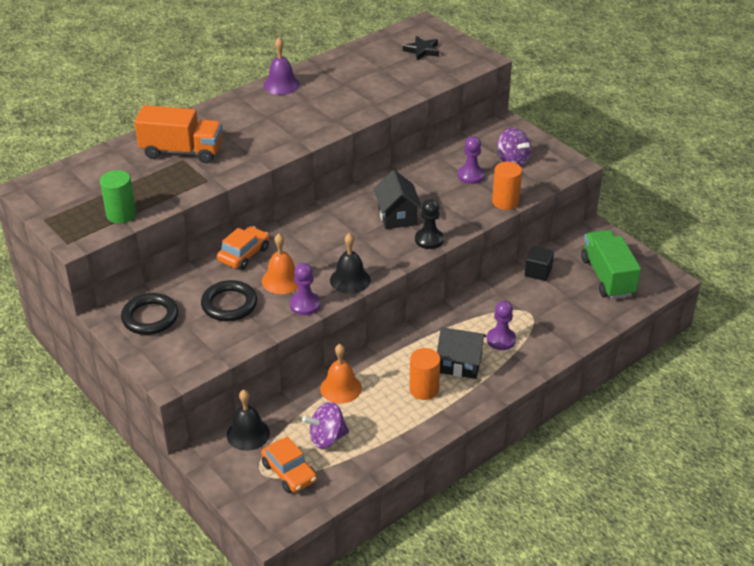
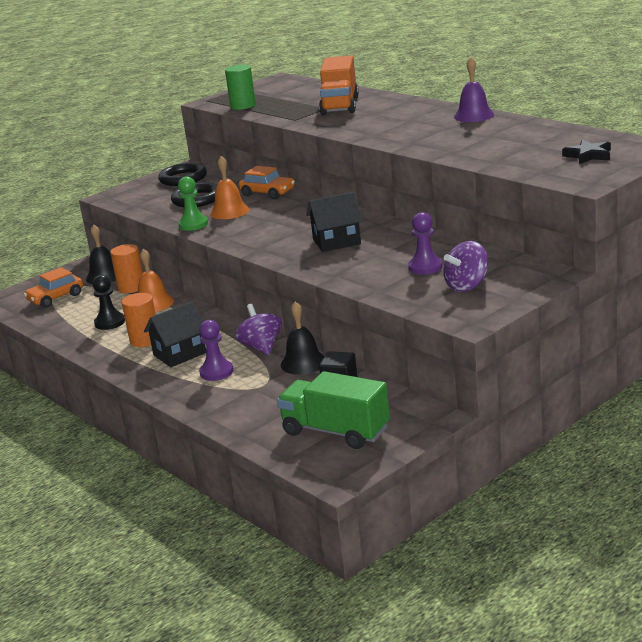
camera: 90 degrees right, 15 degrees down
(305, 305) = (193, 224): purple pawn -> green pawn
(327, 438) = (91, 306): purple spinning top -> purple spinning top (261, 347)
(350, 280) = (229, 236): black bell -> black bell (303, 363)
(429, 240) = (296, 260): black pawn -> black pawn (110, 322)
(460, 364) = (179, 354): black house -> black house turned 45 degrees clockwise
(505, 202) = (375, 290): orange cylinder -> orange cylinder (131, 287)
(607, 277) = (336, 431): green truck -> green truck turned 135 degrees counterclockwise

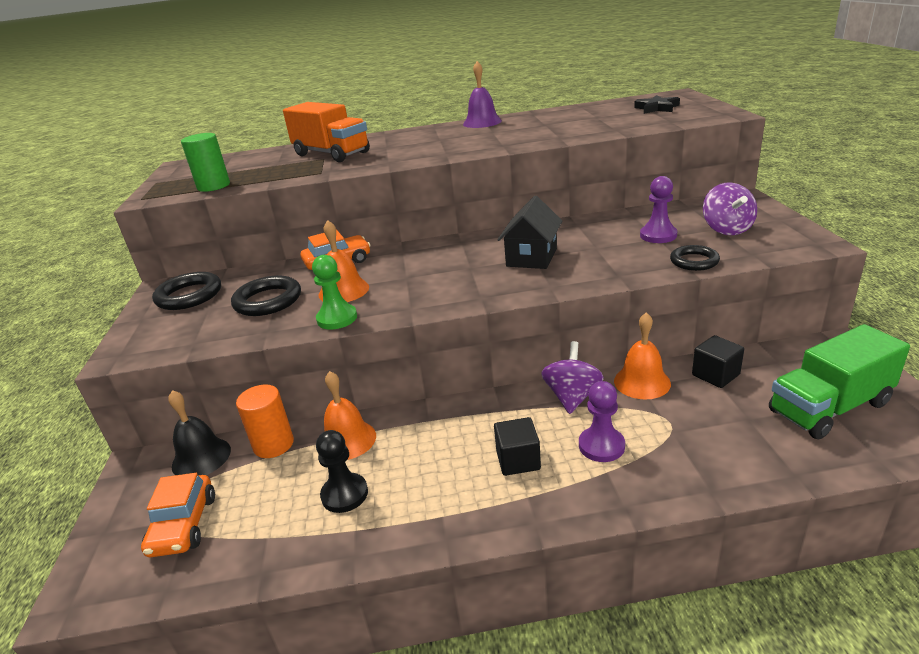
camera: 55 degrees left, 5 degrees up
(145, 340) = (441, 478): orange cylinder -> none
(179, 354) = (518, 460): black house -> black cube
(261, 347) = (572, 397): purple spinning top -> purple spinning top turned 90 degrees clockwise
(303, 363) = (642, 382): black bell -> orange bell
(386, 291) = (694, 261): none -> black ring

